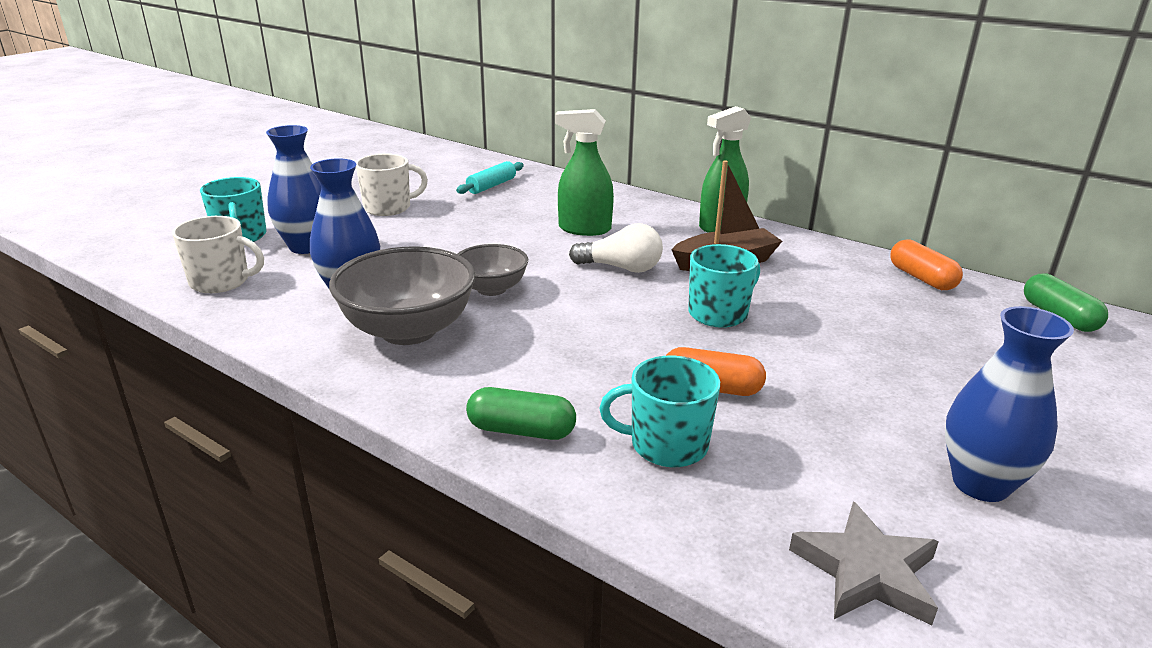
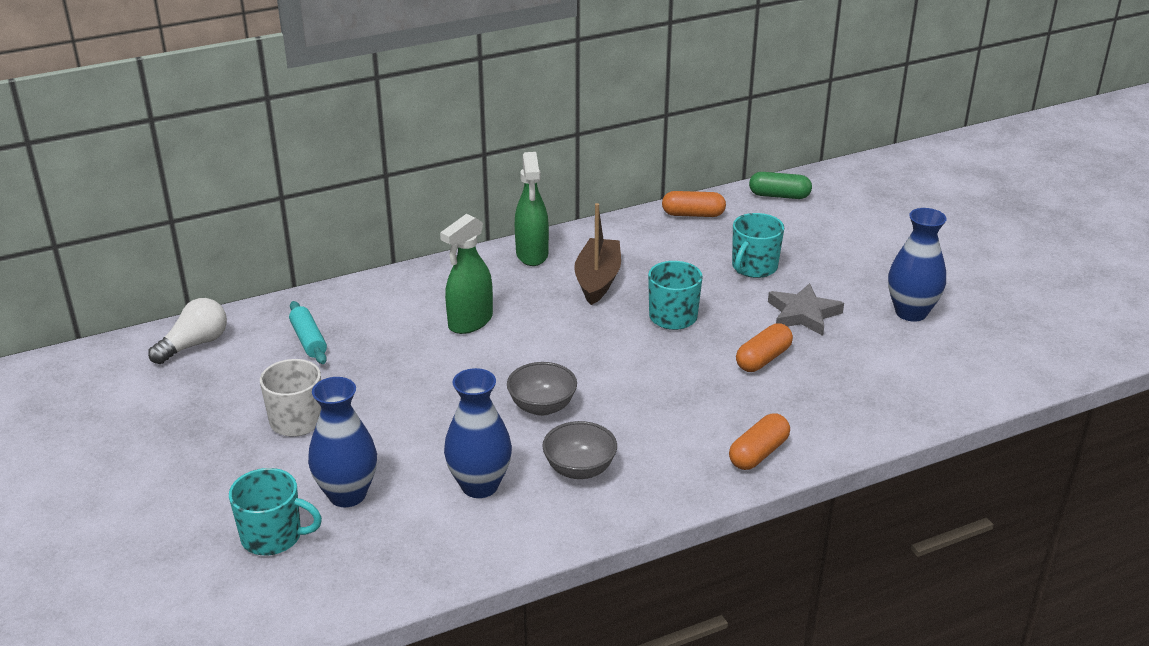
camera: 60 degrees left, 5 degrees up
(221, 282) = (382, 565): white mug -> none
(408, 330) = (579, 469): grey bowl -> grey bowl, size x0.59
(521, 430) = (758, 453): green capsule -> orange capsule
(621, 268) = (563, 331): white light bulb -> white light bulb (194, 344)
(667, 445) = (812, 401): turquoise mug -> turquoise mug (754, 267)
(866, 571) = (952, 380): grey star -> grey star (803, 314)

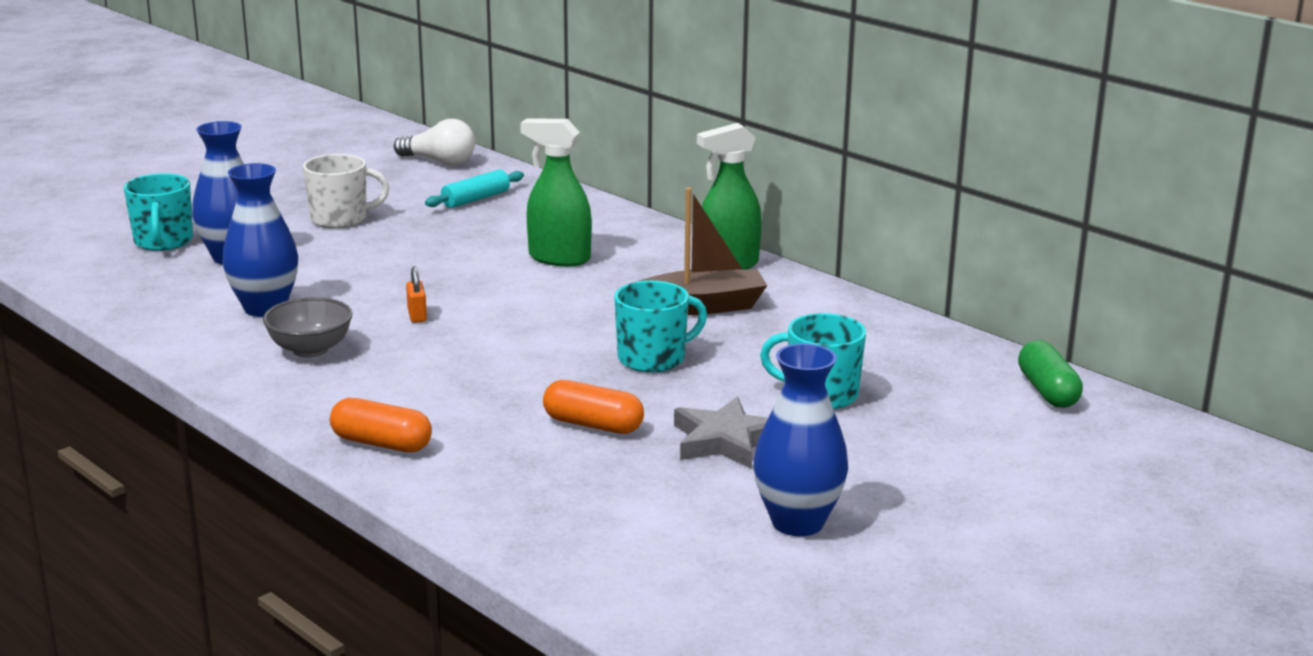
camera: 70 degrees right, 10 degrees down
(542, 406) = (417, 315): grey bowl -> orange padlock
(693, 214) = (923, 340): orange capsule -> none

